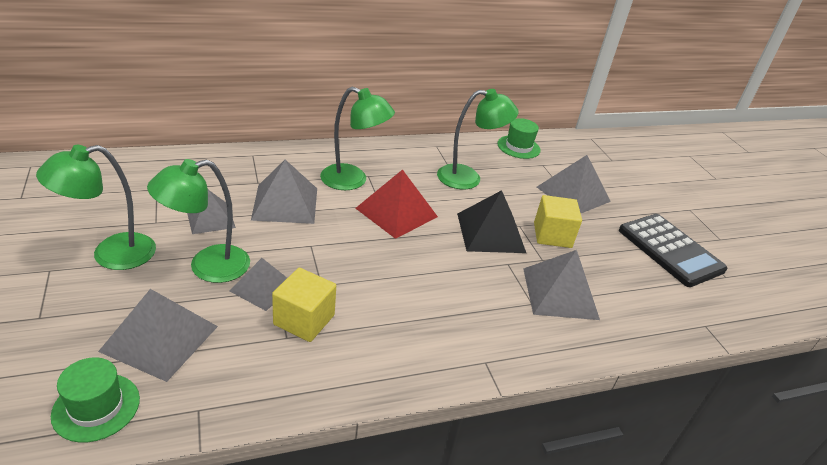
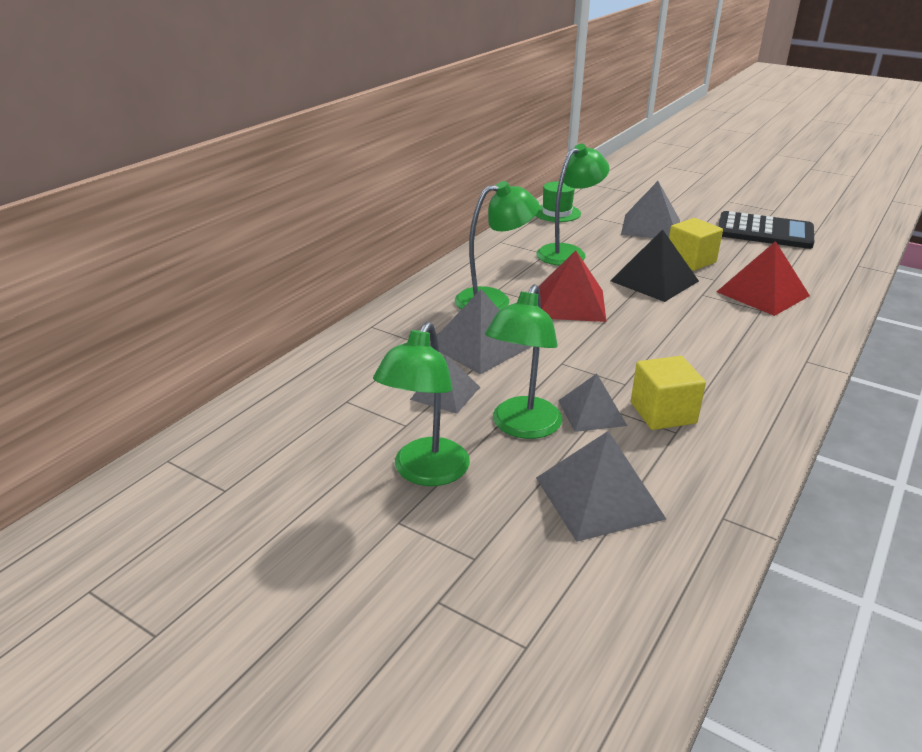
camera: 35 degrees left, 5 degrees down
(96, 407) = (659, 574): green hat -> none
(560, 293) = (762, 293): grey pyramid -> red pyramid

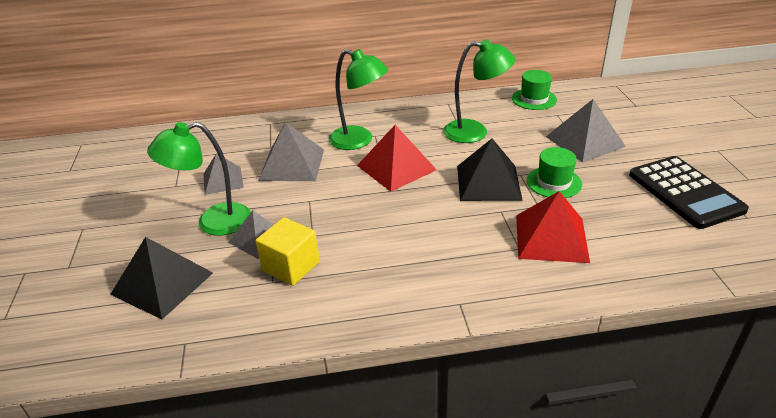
camera: 50 degrees right, 5 degrees up
(425, 473) = (134, 214): green lamp -> none
(599, 497) = (162, 283): grey pyramid -> black pyramid
(690, 260) = (554, 182): yellow cube -> green hat

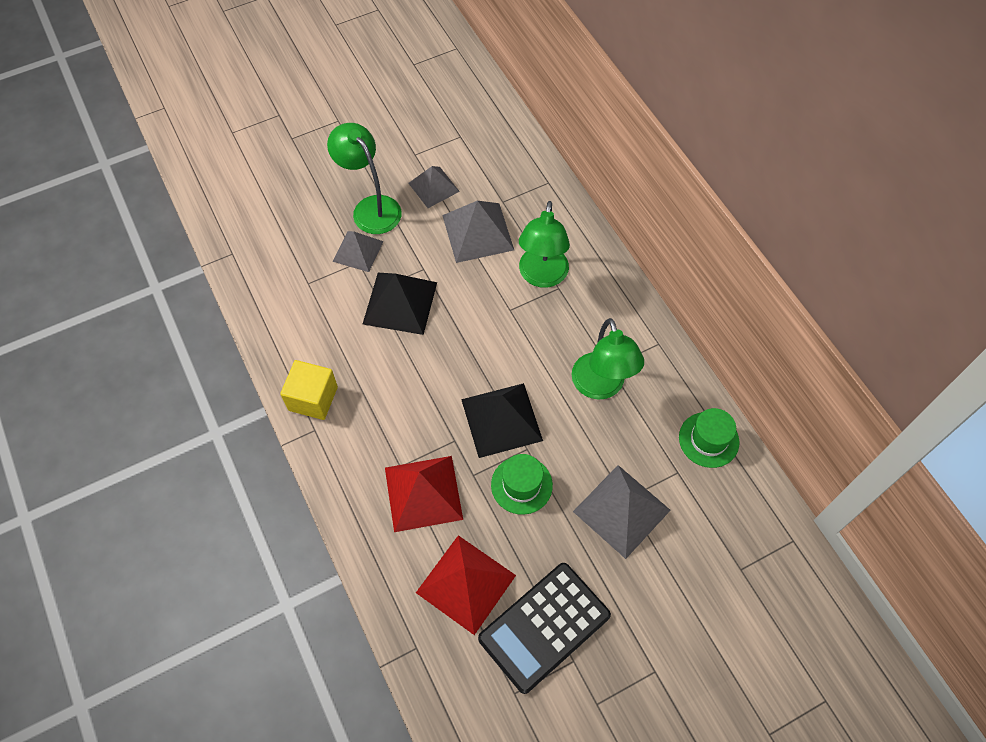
camera: 70 degrees right, 25 degrees up
(162, 283) = (288, 209): black pyramid -> black pyramid (400, 303)
(291, 266) = (329, 289): yellow cube -> yellow cube (313, 398)
(396, 167) = (502, 326): red pyramid -> red pyramid (465, 584)

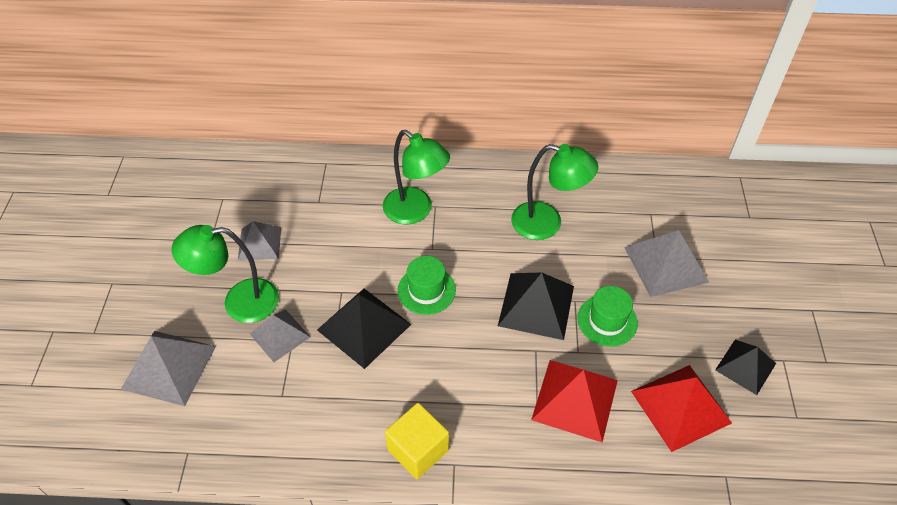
camera: 60 degrees left, 10 degrees down
(478, 232) = (335, 234): grey pyramid -> grey pyramid (169, 367)
(544, 627) = (745, 366): black calculator -> black pyramid
(708, 439) = (633, 182): green hat -> green hat (426, 290)

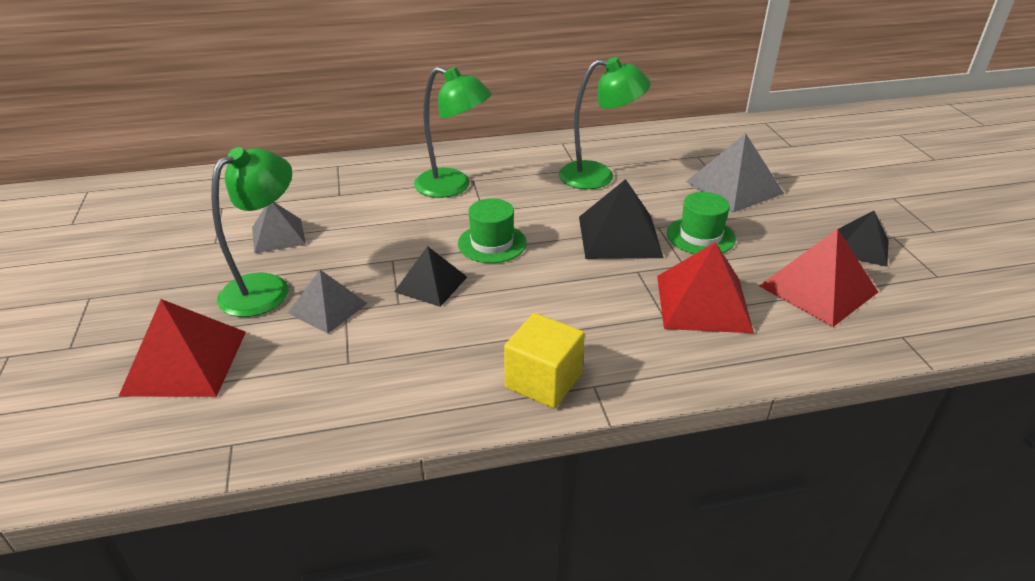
camera: 15 degrees left, 15 degrees down
(169, 367) = (185, 362): grey pyramid -> red pyramid
(239, 302) = (266, 288): green lamp -> green lamp turned 150 degrees clockwise
(364, 327) = (431, 284): black pyramid -> black pyramid, size x0.65

